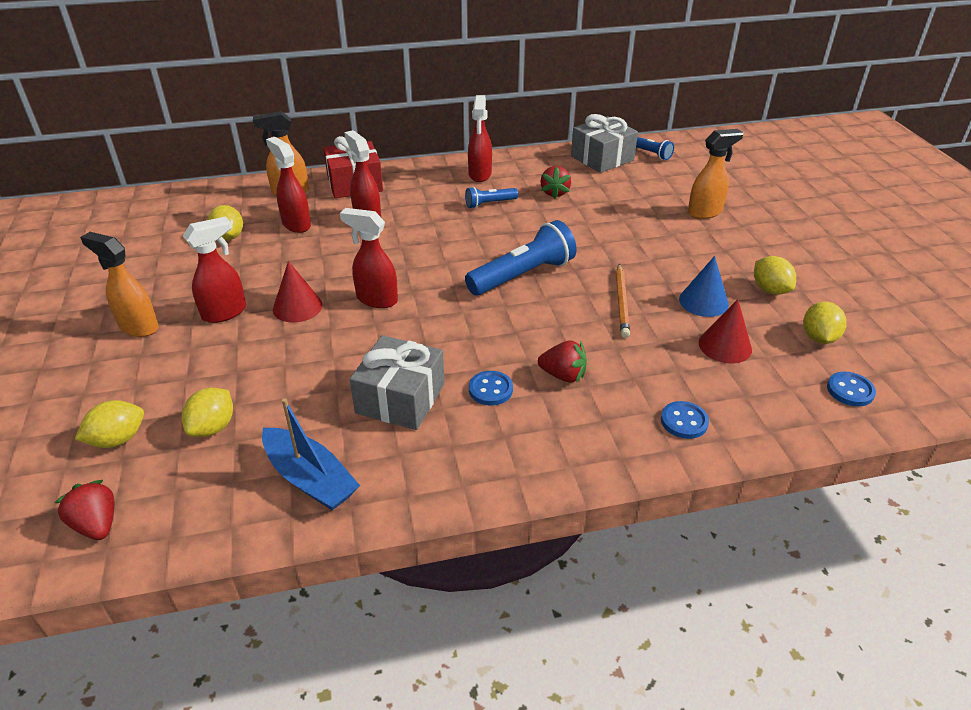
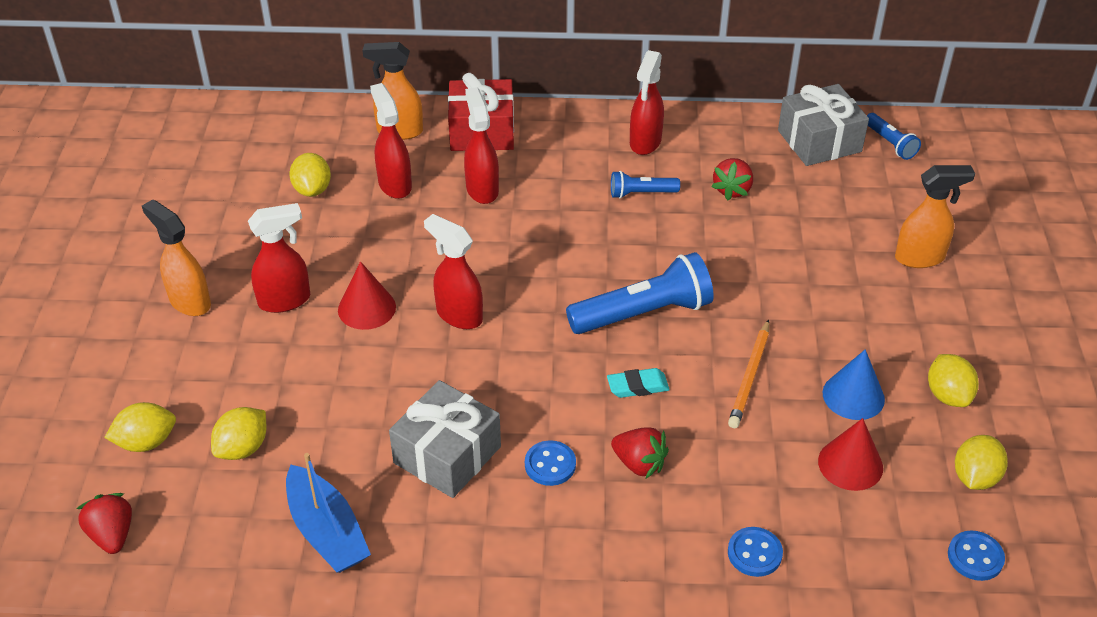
camera: 15 degrees right, 5 degrees up
(539, 323) = (637, 386): none -> turquoise eraser

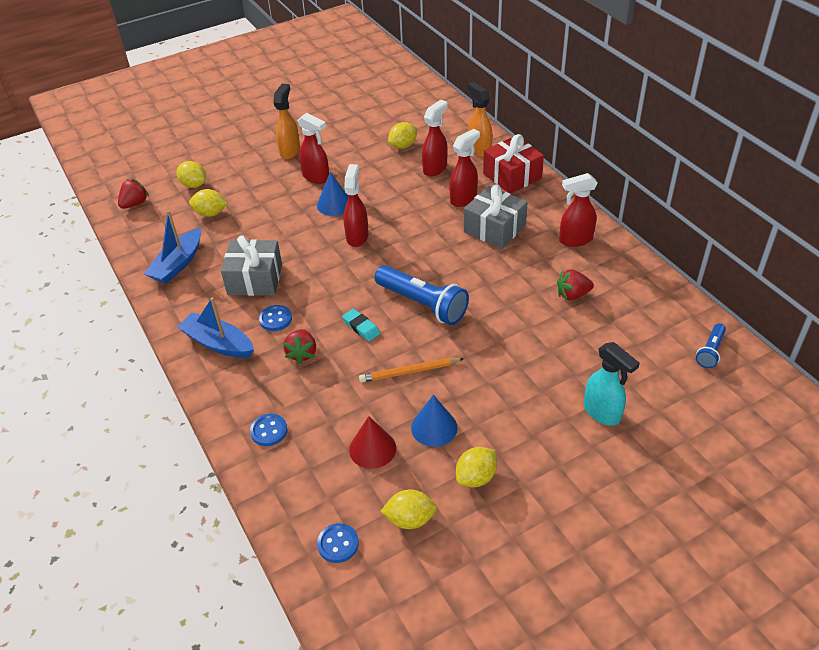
camera: 60 degrees right, 0 degrees up
(367, 308) = (334, 204): red cone -> blue cone
(547, 546) = (218, 343): none -> blue boat
(641, 193) = (526, 258): blue flashlight -> none
(819, 141) = (670, 315): grey gift -> grey gift (494, 229)
(920, 257) = (602, 413): orange spray bottle -> turquoise spray bottle

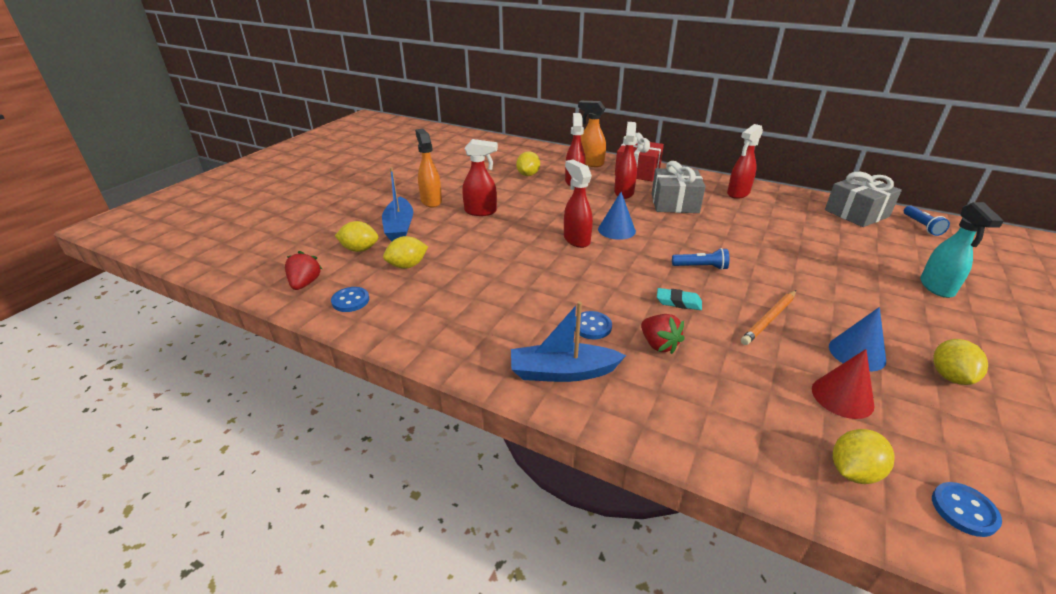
camera: 35 degrees left, 10 degrees down
(178, 264) = (422, 318): blue boat -> blue boat (399, 227)
(255, 279) = (525, 302): grey gift -> grey gift (856, 213)
(269, 431) = (731, 432): blue button -> blue button (350, 301)
(334, 204) = (523, 224): blue cone -> blue cone (616, 230)
(410, 519) = (971, 443): yellow lemon -> yellow lemon (853, 471)
(423, 304) = (701, 267): blue flashlight -> blue flashlight, size x0.52
(572, 295) = (791, 224): red strawberry -> none
(602, 413) = (937, 288): turquoise spray bottle -> turquoise spray bottle turned 75 degrees clockwise

